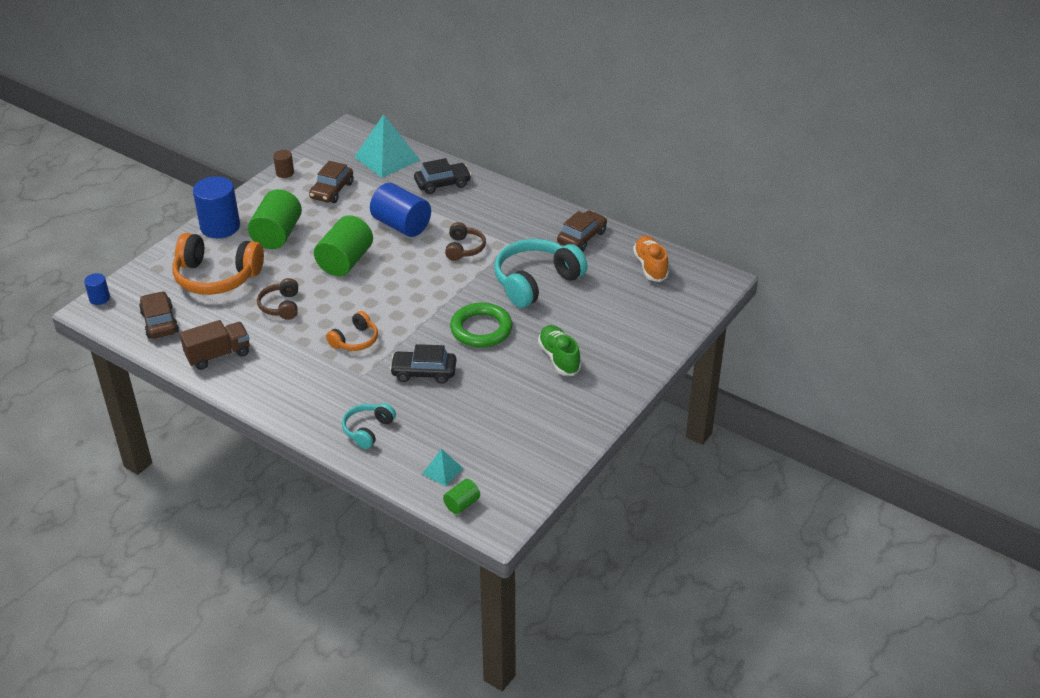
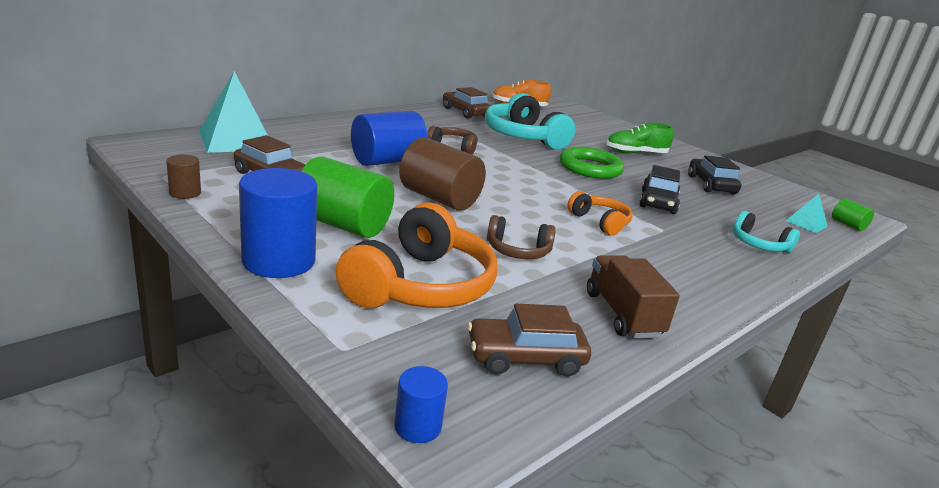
camera: 80 degrees left, 15 degrees down
(345, 261) = (439, 198): green cylinder -> brown cylinder
(442, 184) = (324, 131): black car -> black car (711, 185)

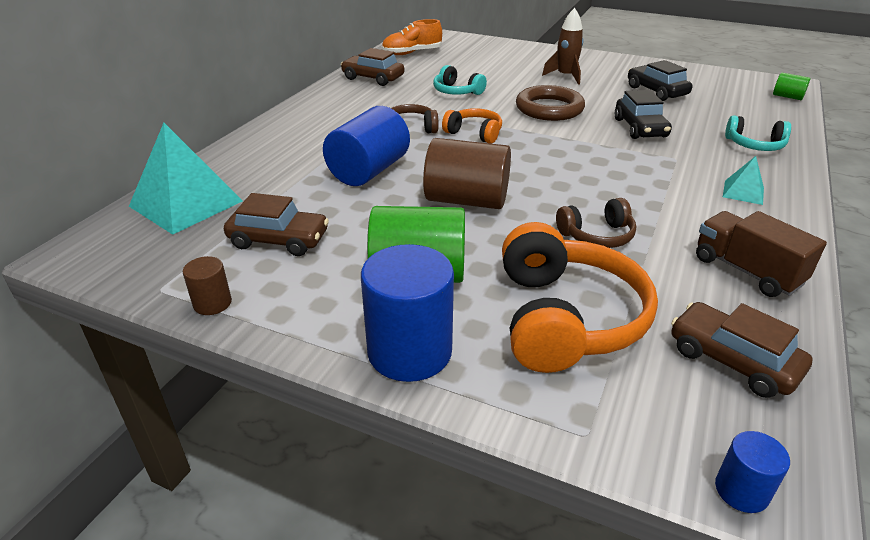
camera: 20 degrees left, 10 degrees up
(523, 137) = (457, 91): turquoise headphones -> turquoise headphones, size x0.53
(525, 358) = (732, 360): brown car -> brown car turned 75 degrees clockwise
(590, 168) = (549, 108): green ring -> brown ring
(600, 222) = (622, 171): orange headphones -> orange headphones (474, 133)
(636, 153) = (565, 76): green shoe -> brown rocket
(806, 223) = (761, 107): turquoise pyramid -> turquoise pyramid (743, 192)

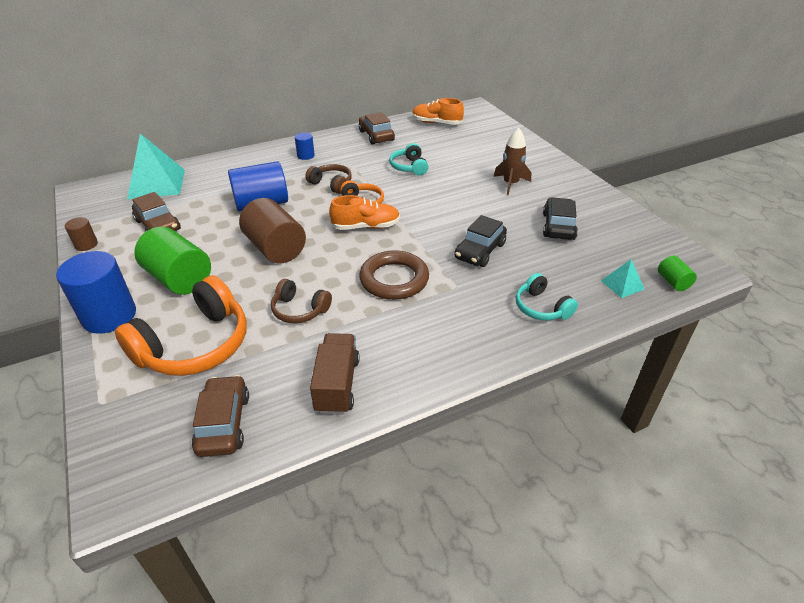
camera: 40 degrees right, 5 degrees up
(515, 148) = (366, 226): none -> orange shoe
(549, 108) = (445, 206): brown ring -> brown ring (394, 279)
(741, 490) = (104, 477): blue cylinder -> blue cylinder (306, 156)
(743, 192) = (450, 336): turquoise pyramid -> turquoise pyramid (622, 284)

